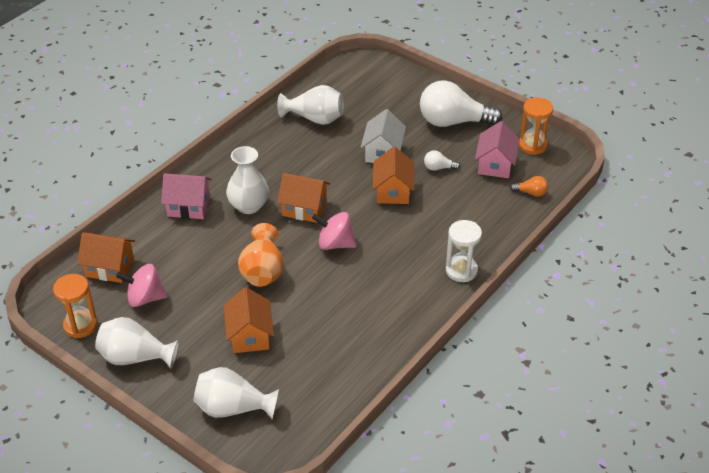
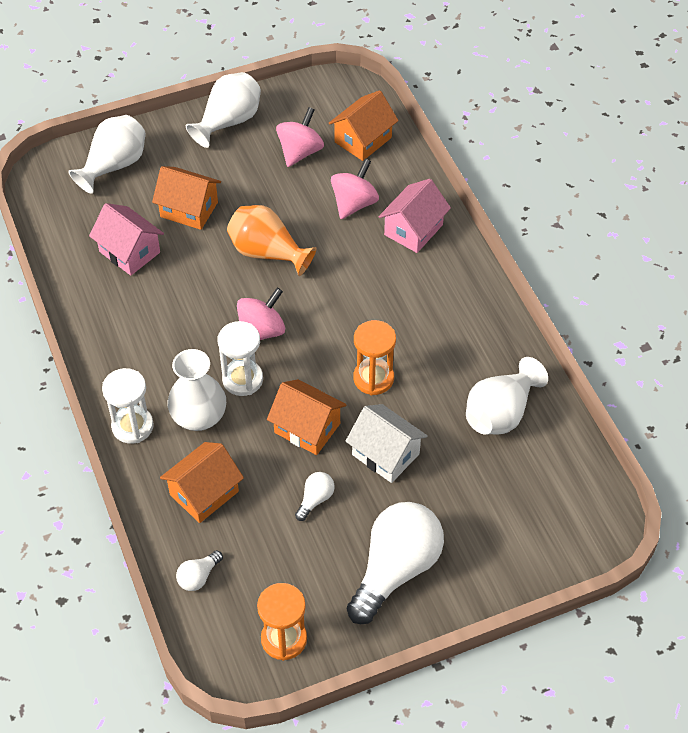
camera: 120 degrees right, 10 degrees up
(80, 325) = (299, 98): orange hourglass -> orange hourglass (373, 378)
(182, 246) = (354, 203): none -> pink spinning top
(249, 206) = (378, 281): white vase -> white vase (199, 417)
(304, 208) = (338, 329): orange house -> orange house (204, 493)
(381, 235) = (242, 379): none -> white hourglass
(495, 165) = (277, 568): pink house -> pink house (129, 252)
(531, 193) = (198, 577): orange light bulb -> white light bulb

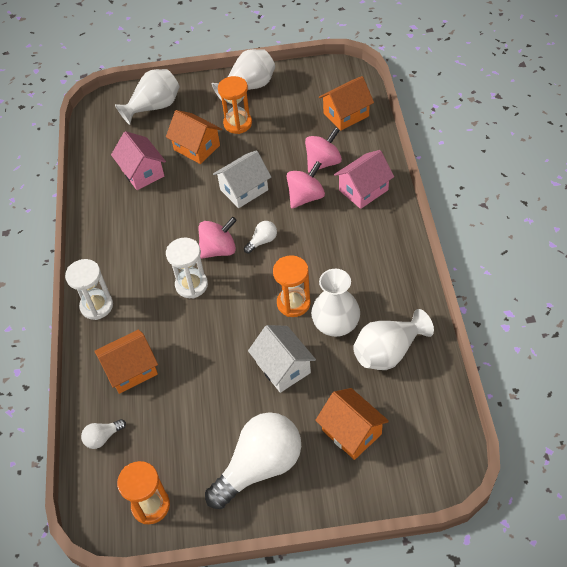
camera: 20 degrees right, 0 degrees up
(199, 417) = (148, 308): white vase -> white vase (336, 325)
(231, 171) = (238, 123): none -> orange hourglass
(267, 253) = (244, 190): orange vase -> white house
(300, 152) = (294, 117): pink spinning top -> pink spinning top (306, 197)
(307, 428) = (228, 333): orange house -> orange house (351, 432)
(315, 499) = (215, 393): white light bulb -> white light bulb (262, 241)

